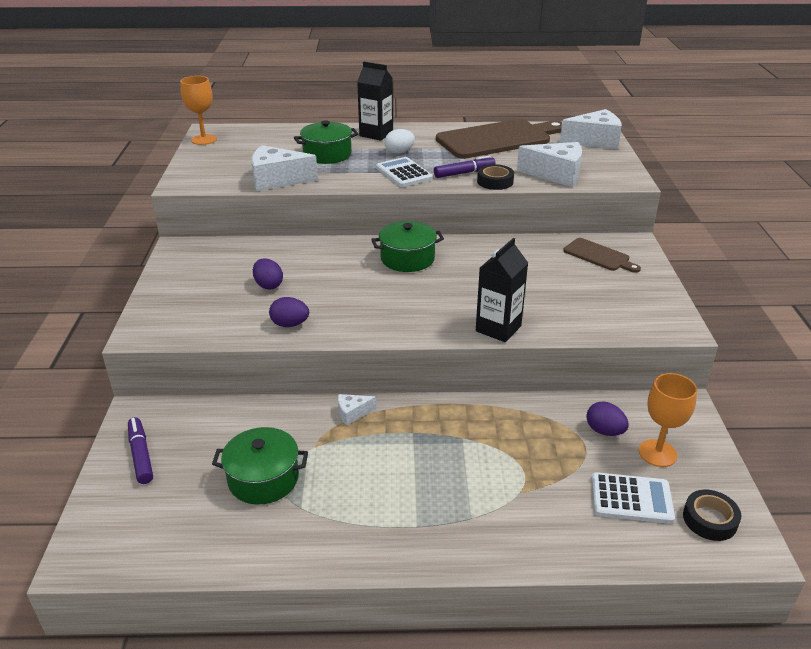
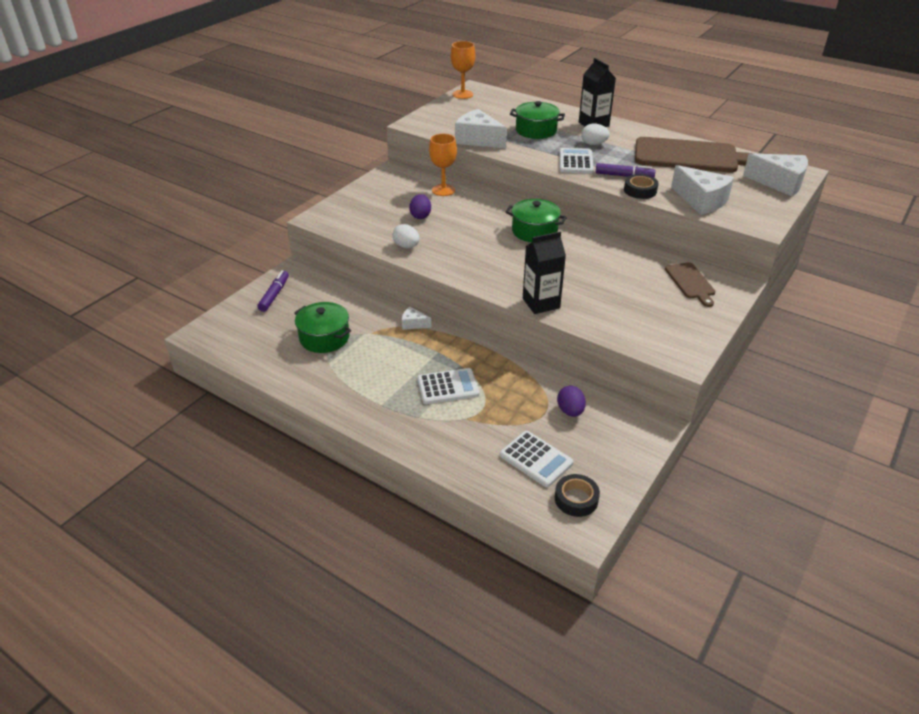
camera: 35 degrees right, 5 degrees up
(290, 324) = (406, 246): purple egg -> white egg
(464, 466) = (448, 387): none -> white calculator
(657, 453) = (592, 443): orange goblet -> orange goblet (443, 190)

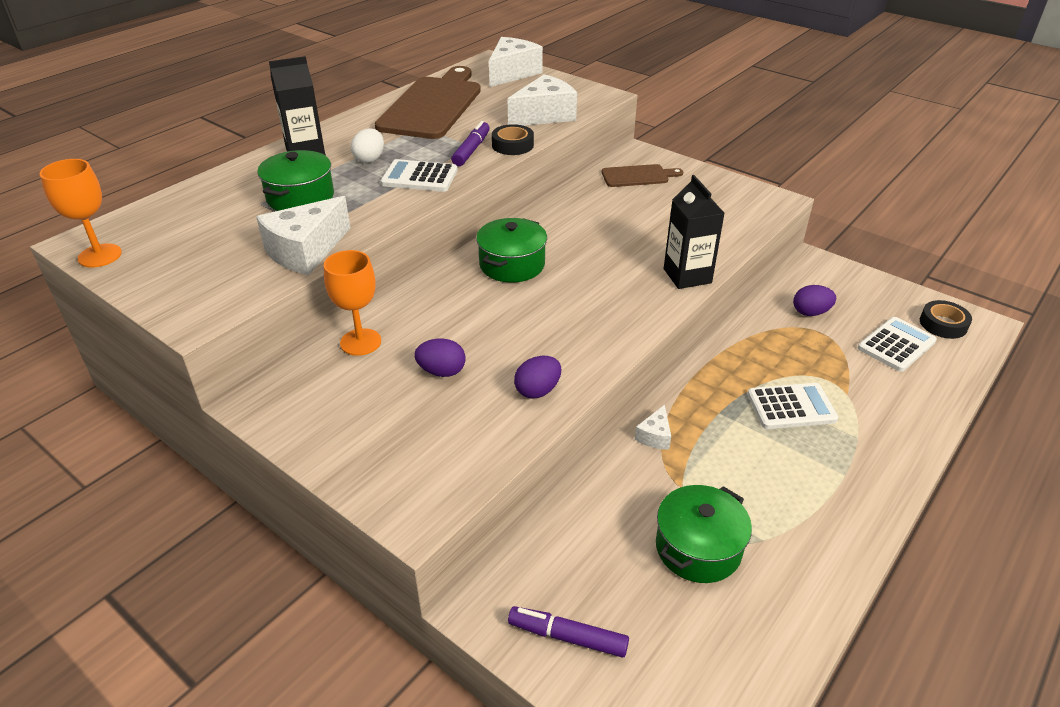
camera: 85 degrees left, 0 degrees up
(406, 246) = (537, 391): white egg -> purple egg
(448, 387) = (791, 407): white calculator -> white calculator turned 90 degrees clockwise

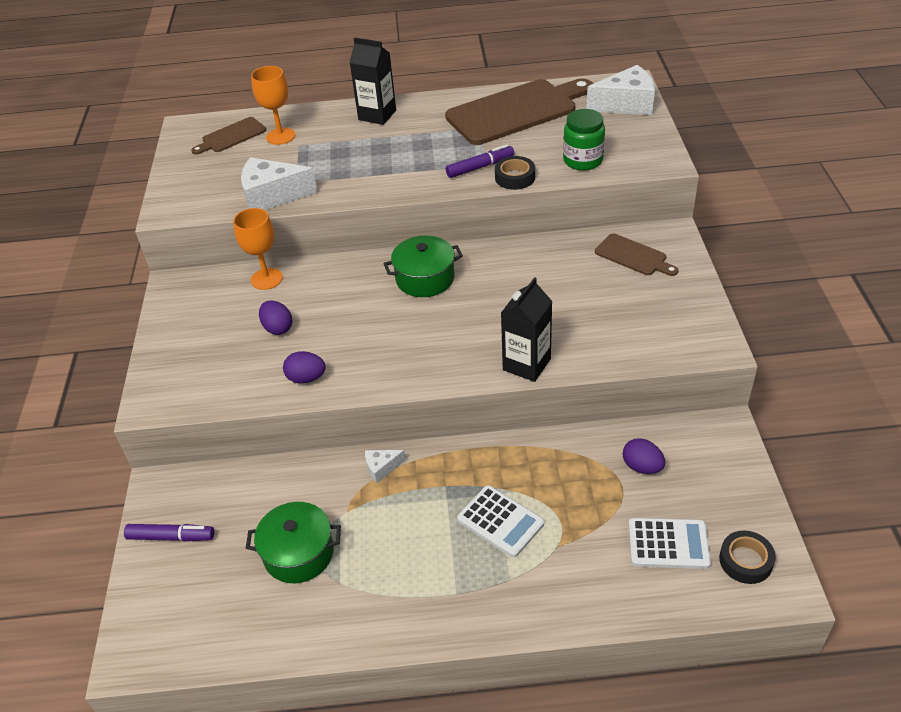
camera: 50 degrees right, 5 degrees up
(100, 256) = (182, 141): orange goblet -> orange goblet (280, 136)
(162, 227) = (231, 136): none -> brown cutting board
(300, 197) = (324, 152): green pot -> none
(370, 159) = (405, 141): white egg -> none
(419, 177) = (412, 173): white calculator -> none
(544, 115) = (583, 160): white cheese -> green jar
(568, 637) = (171, 537): purple marker -> purple marker turned 120 degrees clockwise

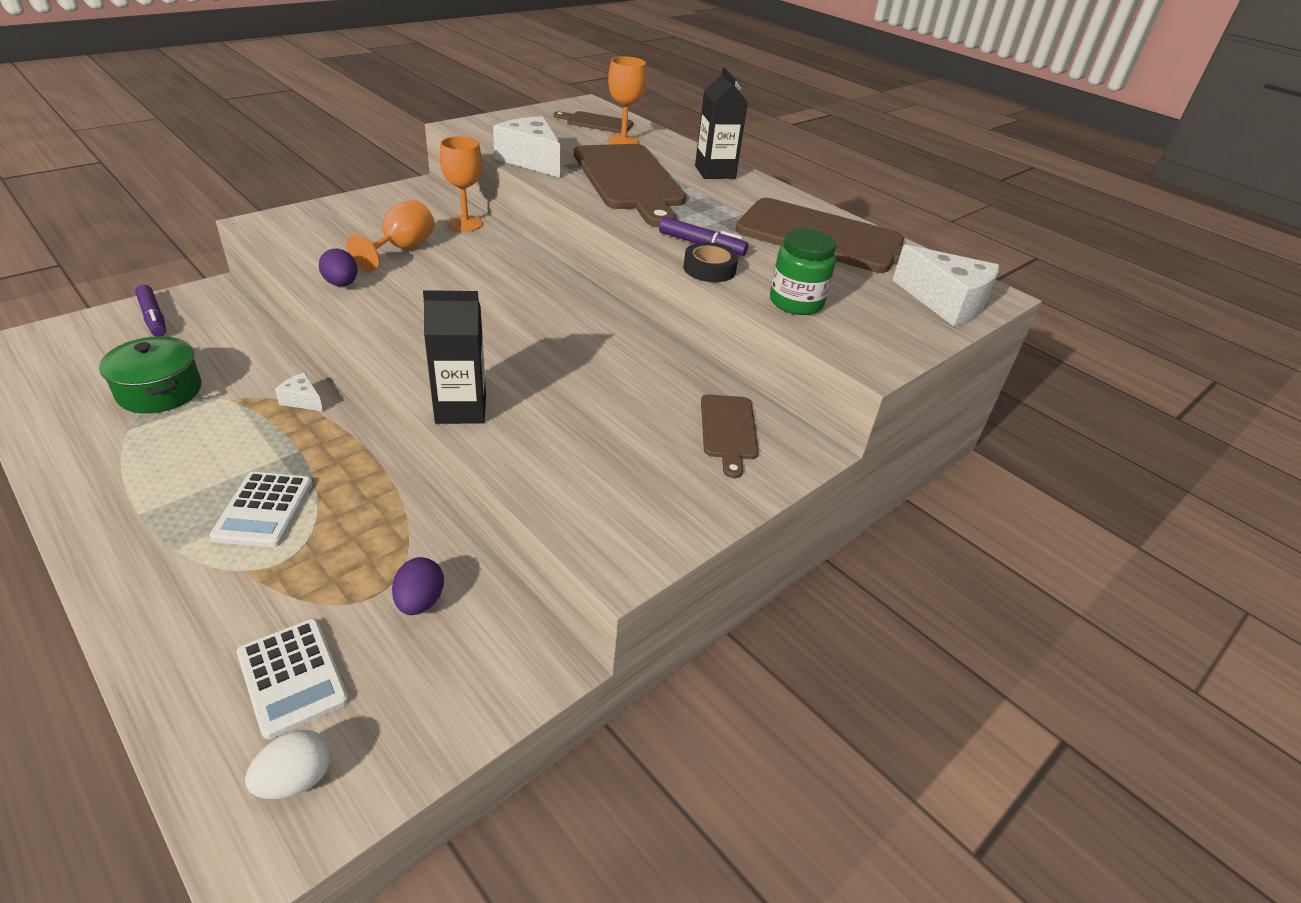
camera: 45 degrees right, 5 degrees down
(278, 328) = (401, 249): purple egg -> orange goblet
(354, 160) = (630, 180): none -> brown cutting board
(425, 278) = (544, 302): green pot -> none
(745, 561) = (296, 779): black tape -> white egg

